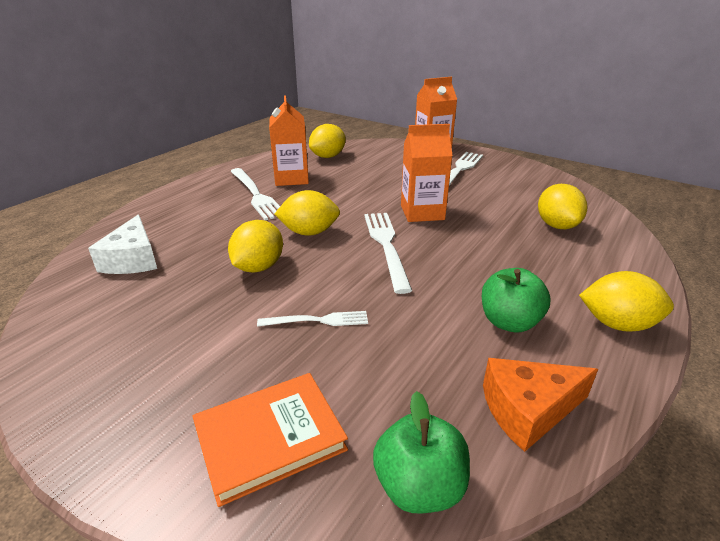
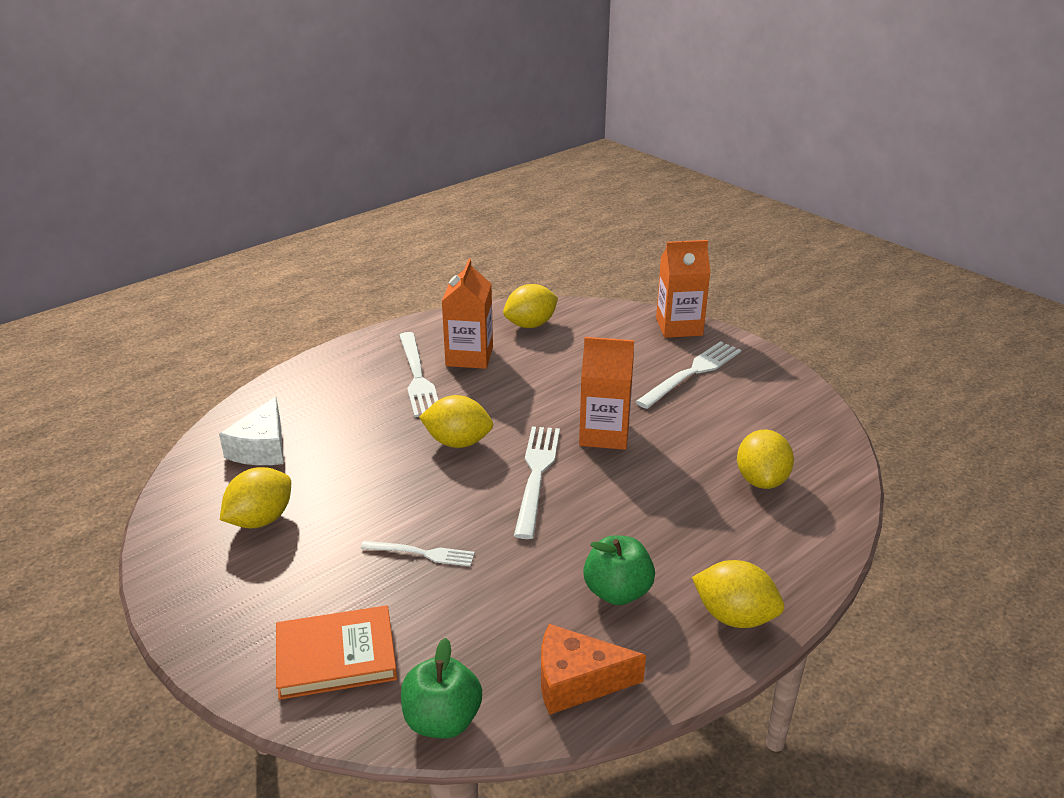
camera: 15 degrees right, 0 degrees up
(258, 267) = (386, 479): yellow lemon -> yellow lemon (260, 520)

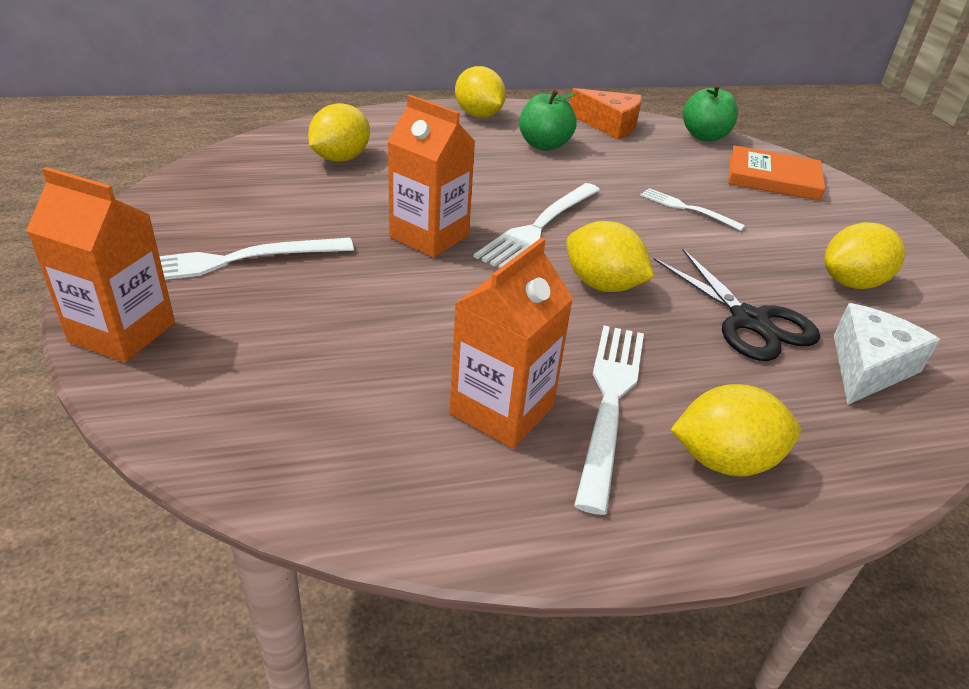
camera: 155 degrees left, 5 degrees up
(345, 453) = (749, 321): none -> black scissors
(530, 325) = (337, 440): yellow lemon -> yellow lemon (724, 461)

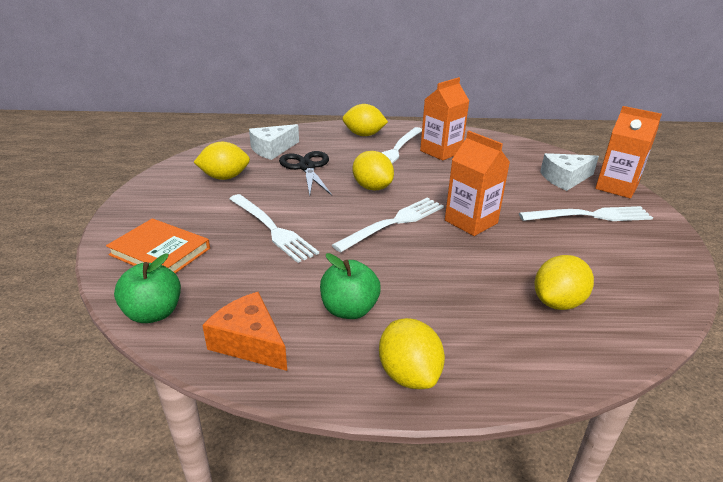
camera: 165 degrees left, 5 degrees down
(223, 346) = (565, 179): none -> white cheese
(687, 208) = (272, 229): white fork -> white fork, size x1.71

